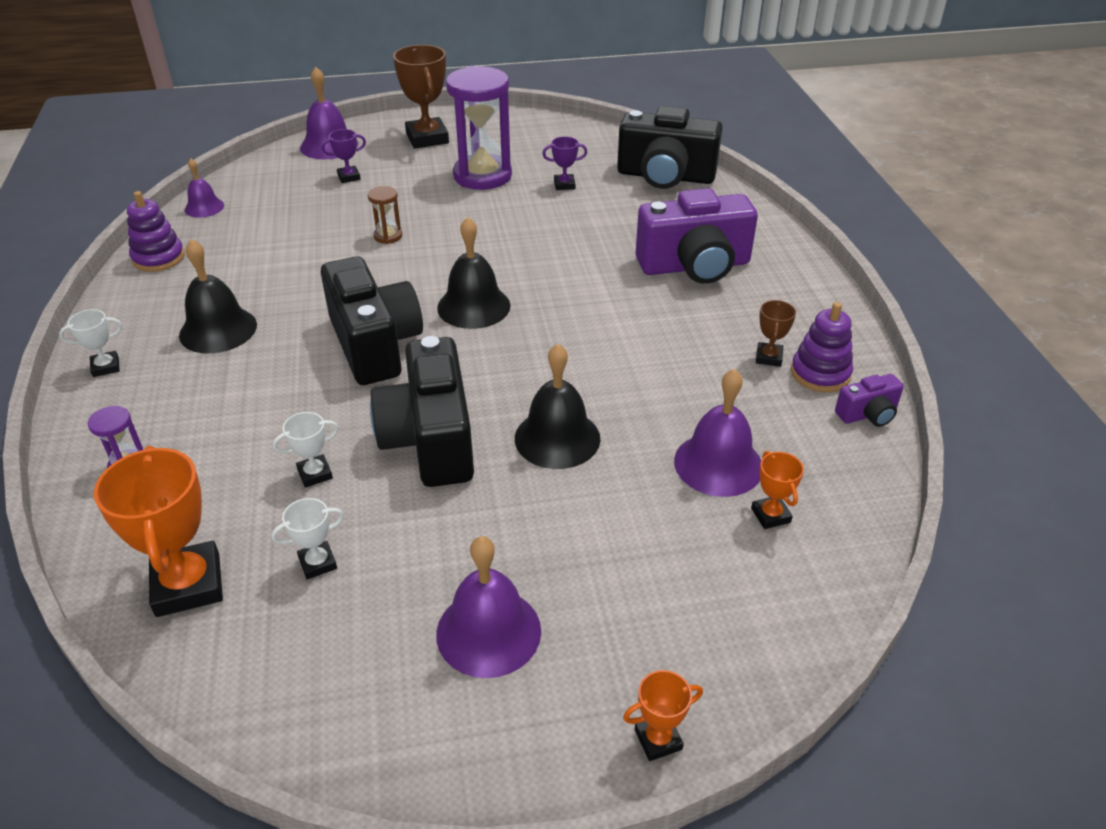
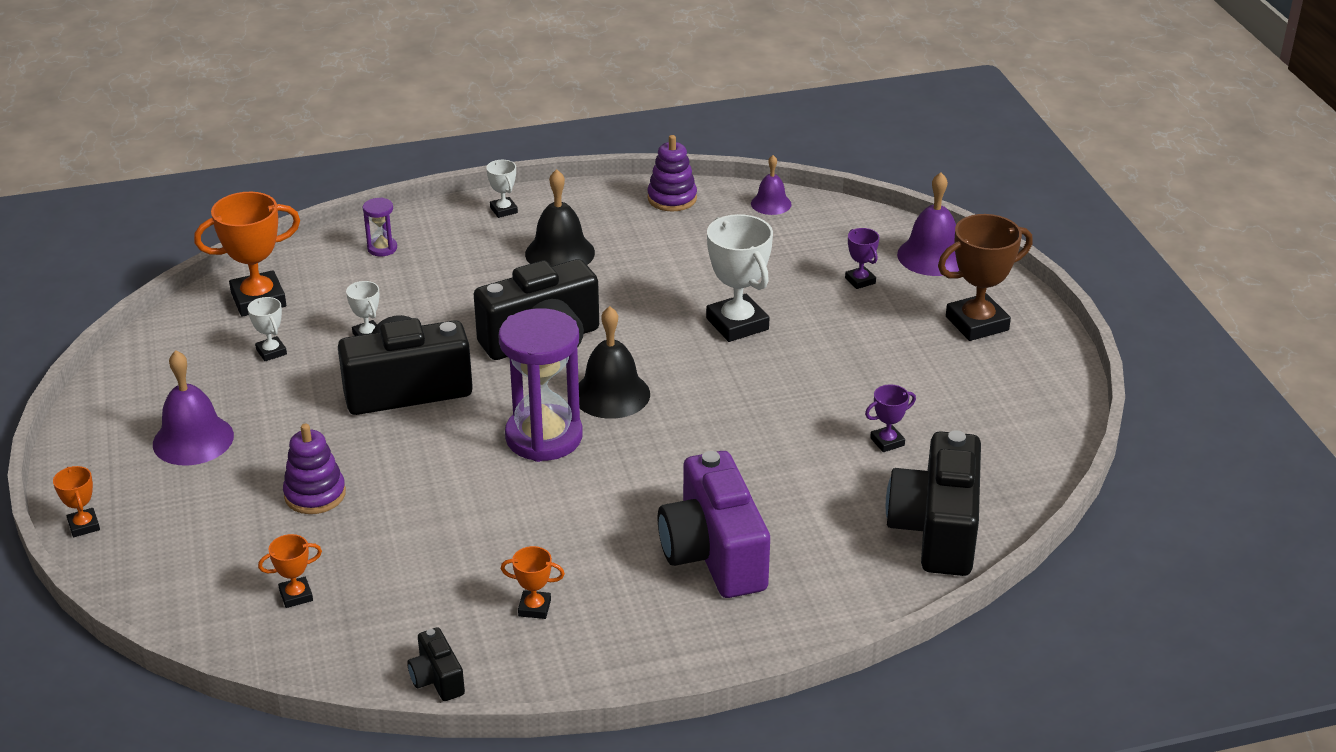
camera: 85 degrees right, 5 degrees down
(388, 236) = (737, 324): brown hourglass -> white trophy
(482, 176) = (891, 375): purple hourglass -> purple hourglass (544, 437)
(557, 438) = (406, 461): black bell -> none
(564, 185) = (887, 442): purple trophy -> purple trophy turned 75 degrees clockwise
(718, 464) = (366, 564): purple bell -> none
(769, 357) = (534, 608): brown trophy -> orange trophy
(820, 373) = (507, 647): purple stacking toy -> purple stacking toy (315, 494)
(868, 414) = (437, 679): purple camera -> black camera

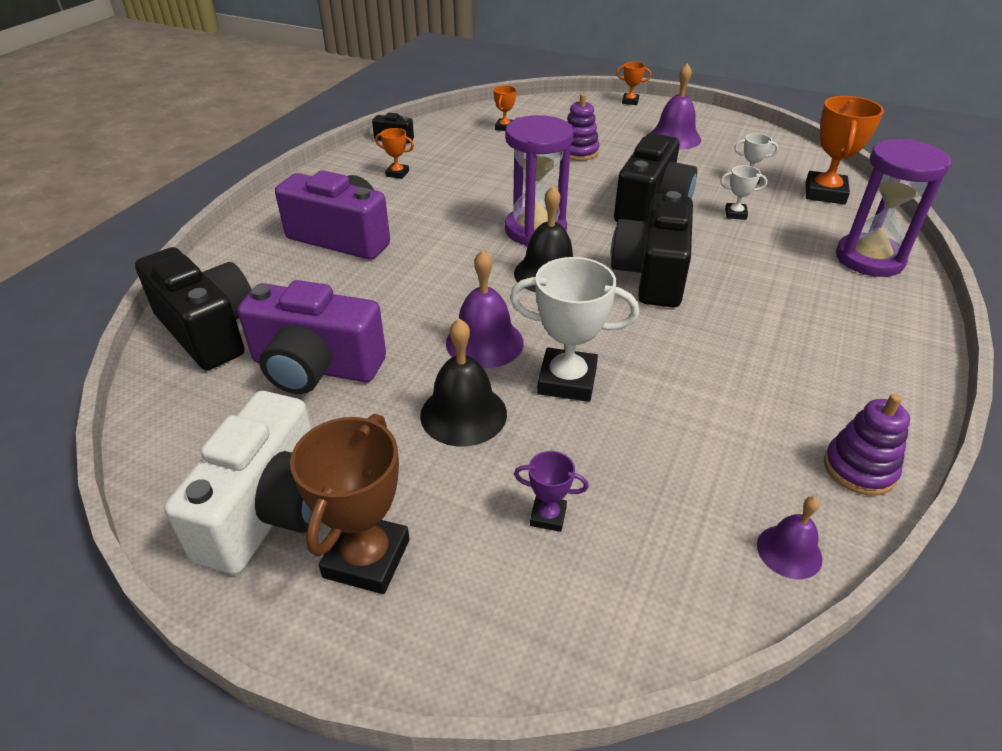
camera: 130 degrees right, 5 degrees up
(382, 248) = (869, 259): purple hourglass -> purple hourglass, size x2.26
(504, 210) = (903, 342): white trophy -> none
(534, 608) = (397, 173): orange trophy -> orange trophy turned 60 degrees clockwise
(560, 253) = (790, 339): black bell -> black bell (463, 414)
(887, 442) = (315, 367): purple trophy -> purple camera
(932, 256) = (530, 630): purple bell -> purple bell (484, 342)
(1007, 376) = (270, 510): none -> white camera

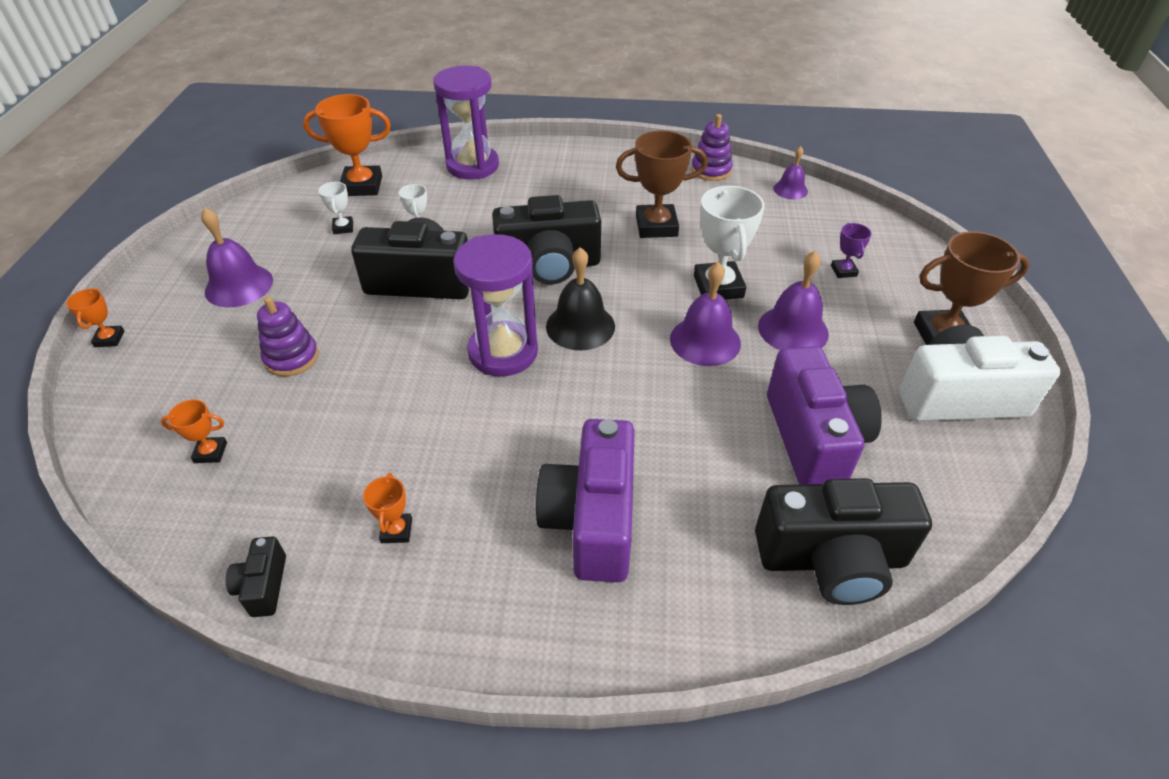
camera: 110 degrees left, 5 degrees up
(209, 330) = (831, 559): black camera -> black camera turned 120 degrees counterclockwise
(463, 414) = (793, 329): black bell -> purple bell
(708, 367) = (656, 226): none -> brown trophy

